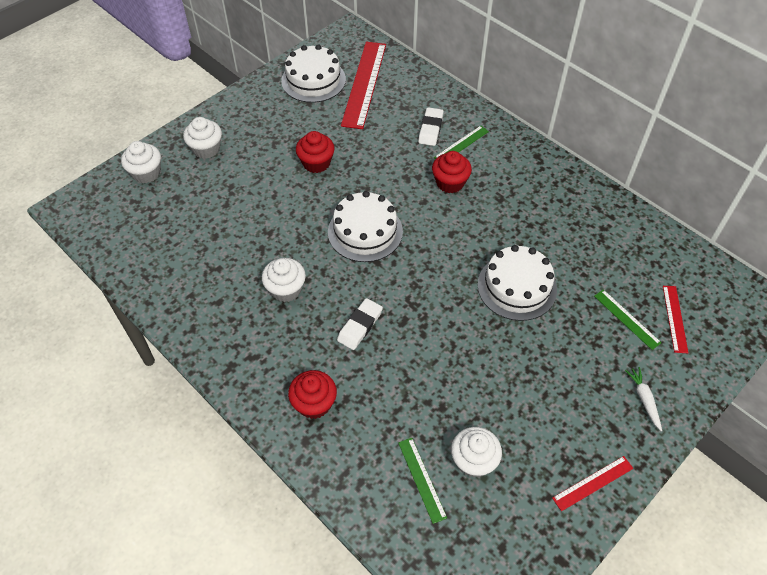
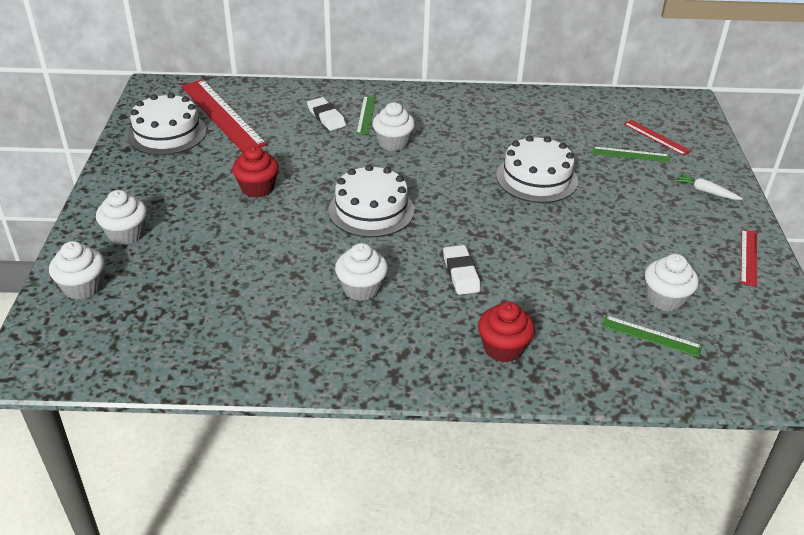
camera: 45 degrees left, 15 degrees down
(450, 183) = (393, 143): red cupcake -> white cupcake

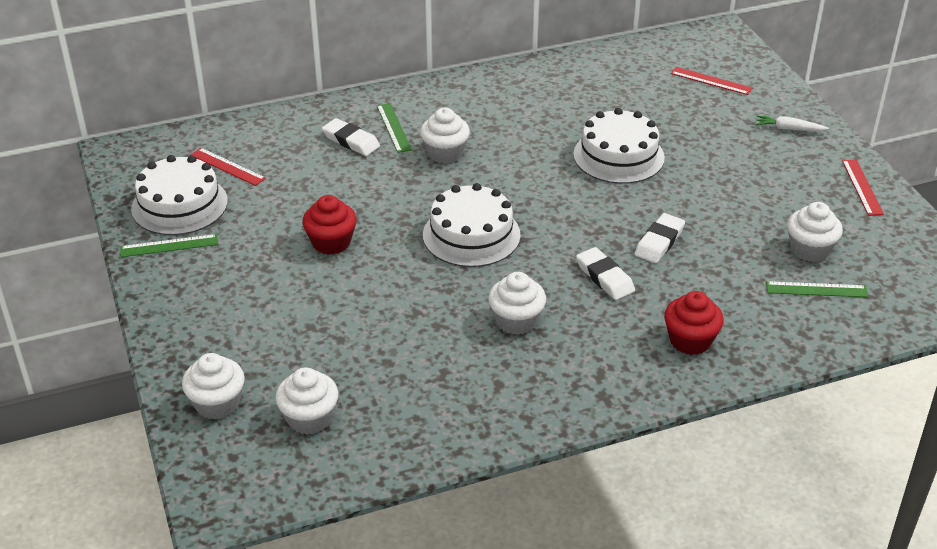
camera: 20 degrees left, 0 degrees up
(126, 234) = (221, 333): white cupcake -> white cupcake (309, 418)
(221, 114) = (227, 167): red ruler -> red ruler, size x0.50
(528, 256) = (659, 242): none -> white eraser
(631, 154) = (696, 106): green ruler -> green ruler (169, 246)

